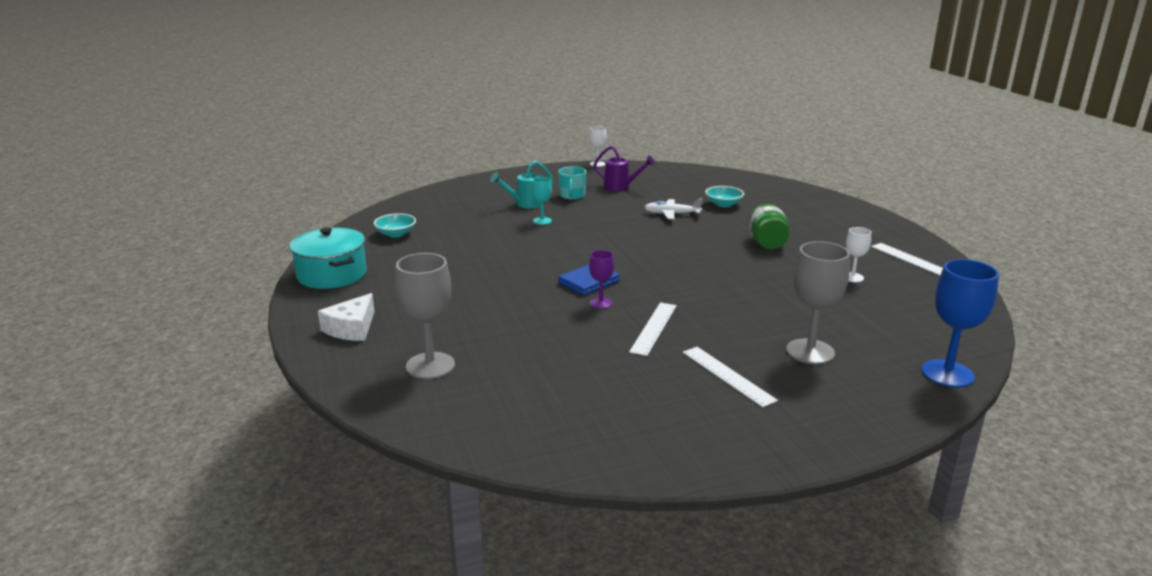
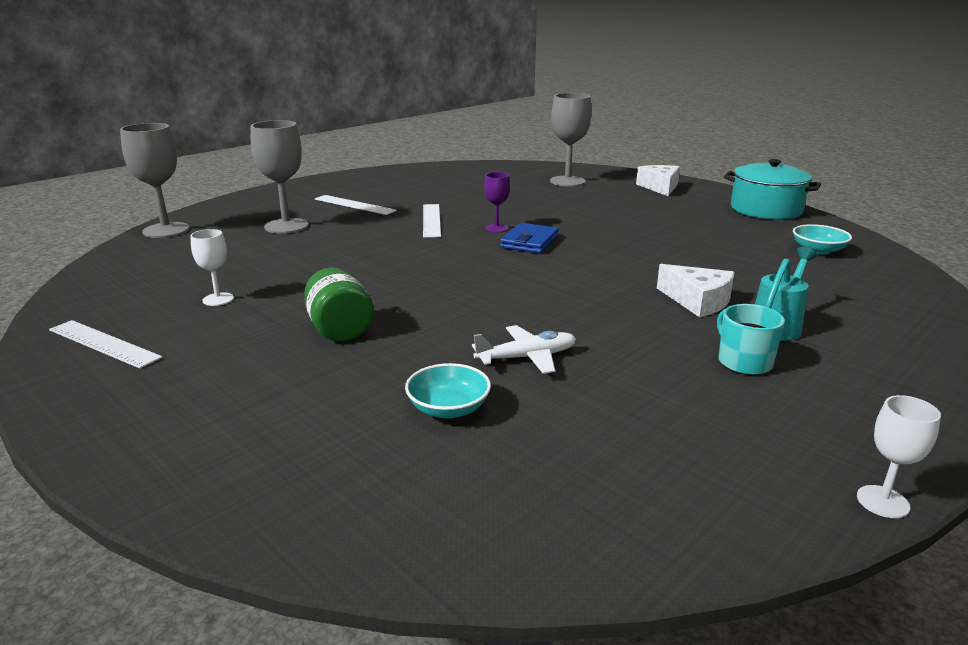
camera: 155 degrees right, 0 degrees up
(542, 221) = (698, 301): turquoise goblet -> white cheese
(621, 187) = (697, 412): purple watering can -> none
(947, 373) = (166, 230): blue goblet -> grey goblet

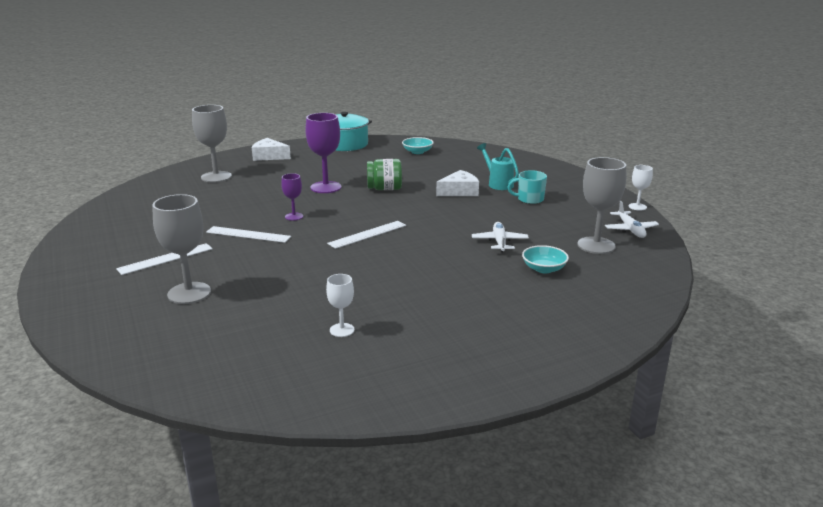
camera: 70 degrees left, 0 degrees up
(103, 343) = (393, 379): white ruler -> white ruler (367, 234)
(166, 230) = (122, 357): grey goblet -> grey goblet (596, 245)
(340, 329) = (430, 288): green jar -> green jar (384, 189)
(529, 242) = (332, 212): blue wallet -> none
(601, 226) = (326, 187): none -> purple goblet
(723, 498) = (630, 230): none -> white plane

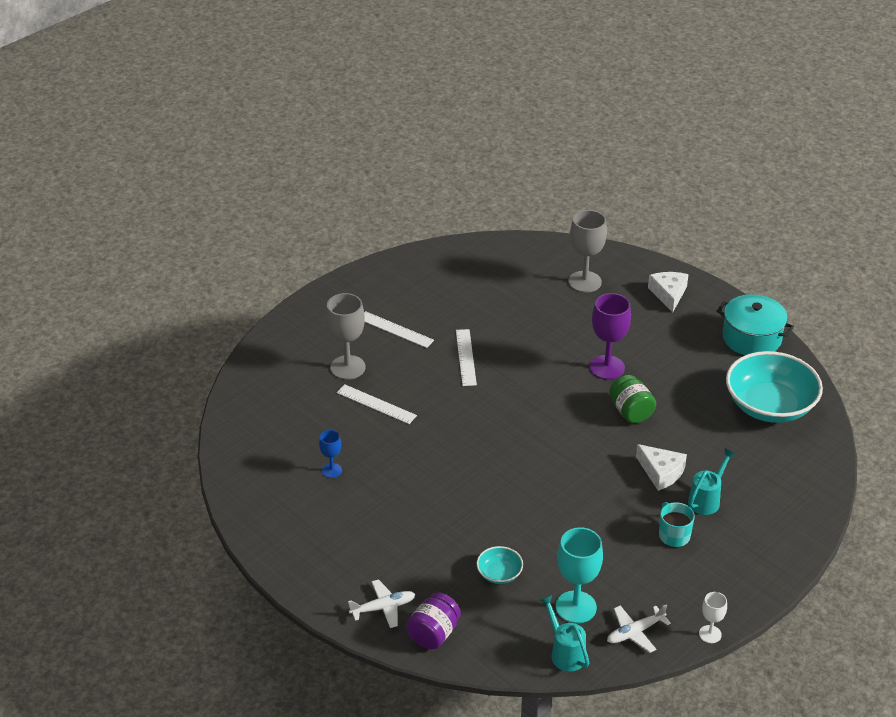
camera: 70 degrees right, 15 degrees up
(294, 216) = (520, 371): purple goblet -> none
(342, 330) = (332, 470): white goblet -> blue goblet
(367, 234) = (509, 433): white ruler -> white ruler (376, 404)
(417, 152) = (770, 406): turquoise bowl -> turquoise bowl, size x2.26
(499, 242) = (543, 531): white plane -> white plane (383, 608)
(596, 245) = (576, 607): grey goblet -> turquoise goblet
(614, 313) = (433, 634): none -> purple jar
(648, 259) = (565, 652): none -> turquoise watering can

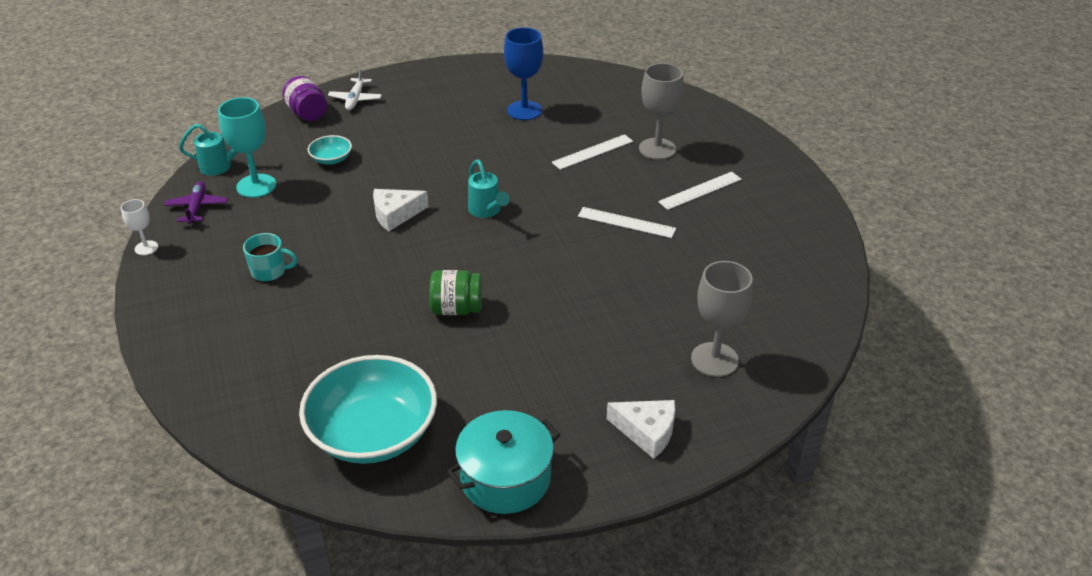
camera: 115 degrees right, 0 degrees up
(332, 470) = (524, 110): blue goblet -> blue goblet, size x1.86
(607, 367) = (541, 318): purple goblet -> none
(635, 632) = (197, 207): white plane -> purple plane
(661, 472) = (353, 296): white cheese -> white cheese (395, 214)
(707, 499) = (289, 313): turquoise watering can -> turquoise watering can (487, 211)

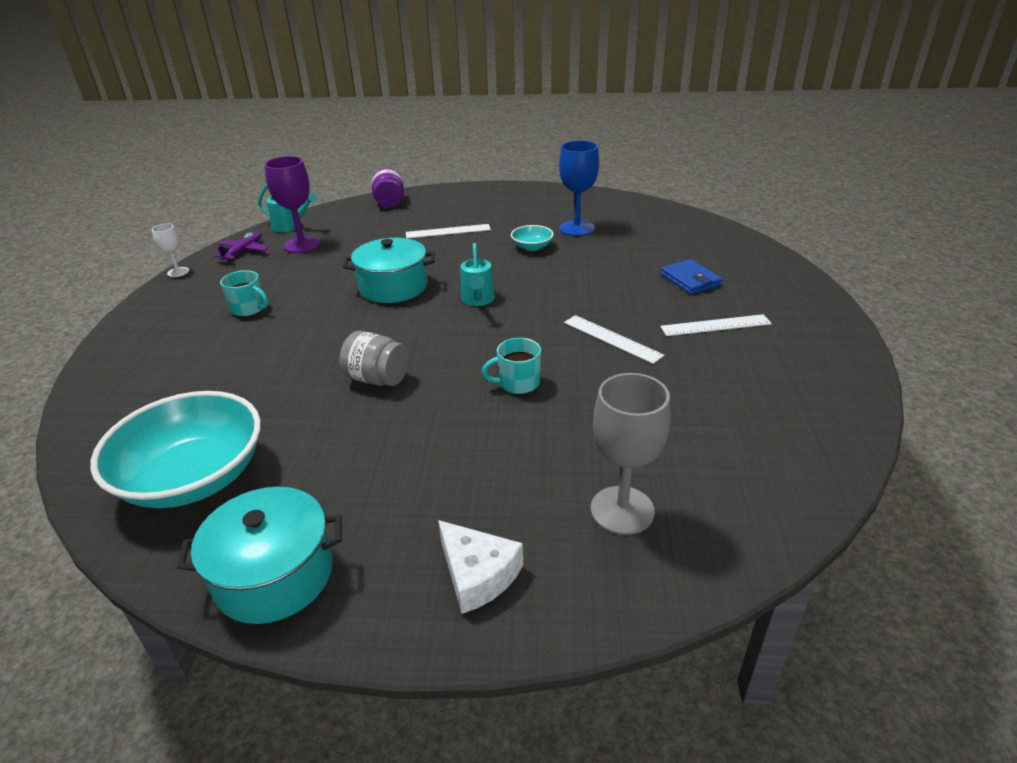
camera: 25 degrees right, 5 degrees down
(256, 186) = (302, 245): turquoise goblet -> purple goblet
(331, 159) = (378, 236): turquoise bowl -> turquoise bowl (532, 247)
(355, 99) = (436, 199): white plane -> none
(395, 214) = (393, 287): white cheese -> turquoise pot
(456, 309) = (377, 379): green jar -> grey jar
(577, 282) = (517, 383): none -> turquoise mug
(592, 152) = (620, 271): white ruler -> white ruler (448, 231)
(657, 149) = (690, 280): grey goblet -> blue wallet

